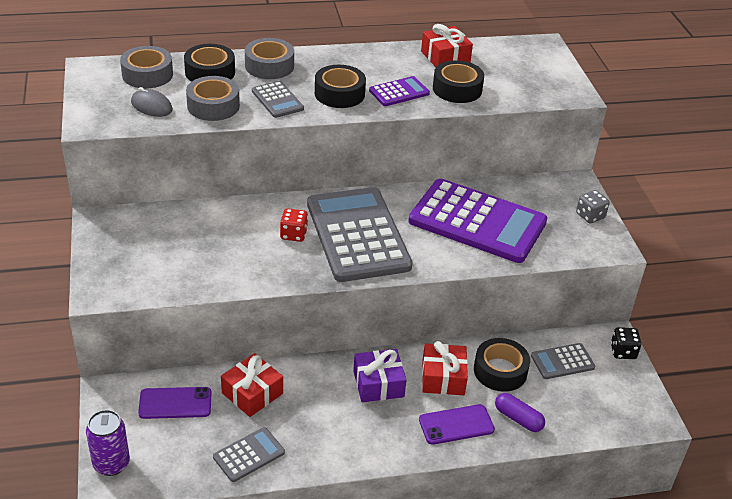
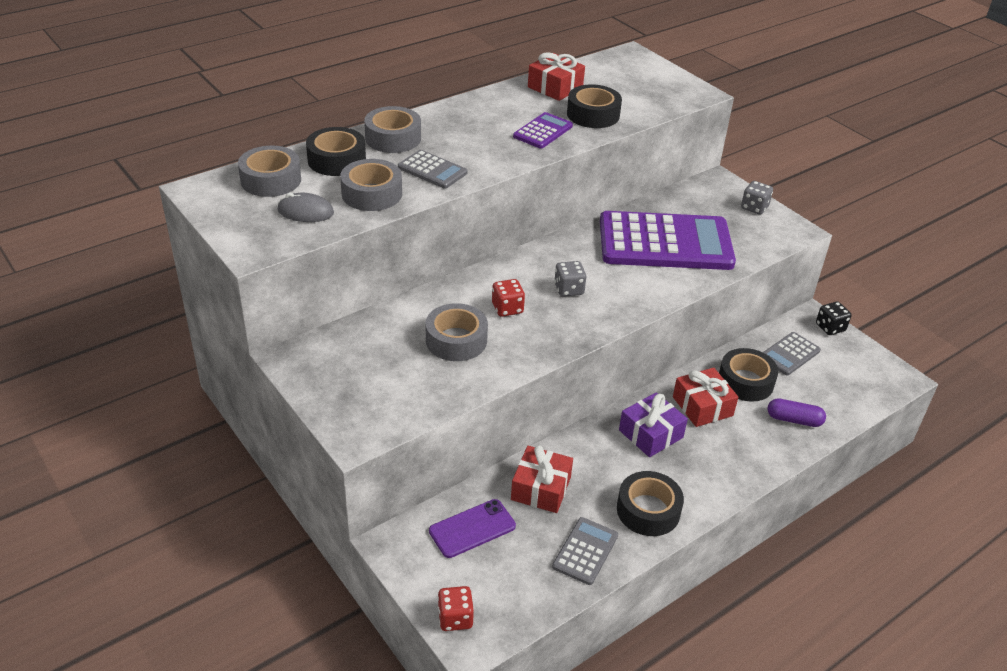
camera: 25 degrees left, 0 degrees up
(111, 464) = (455, 618): purple can -> red dice
(232, 246) = (456, 340): none -> grey tape
(339, 94) = (488, 148): black tape -> black tape (648, 510)
(358, 235) = (569, 289): grey calculator -> grey dice
(456, 425) = (747, 446): purple phone -> none

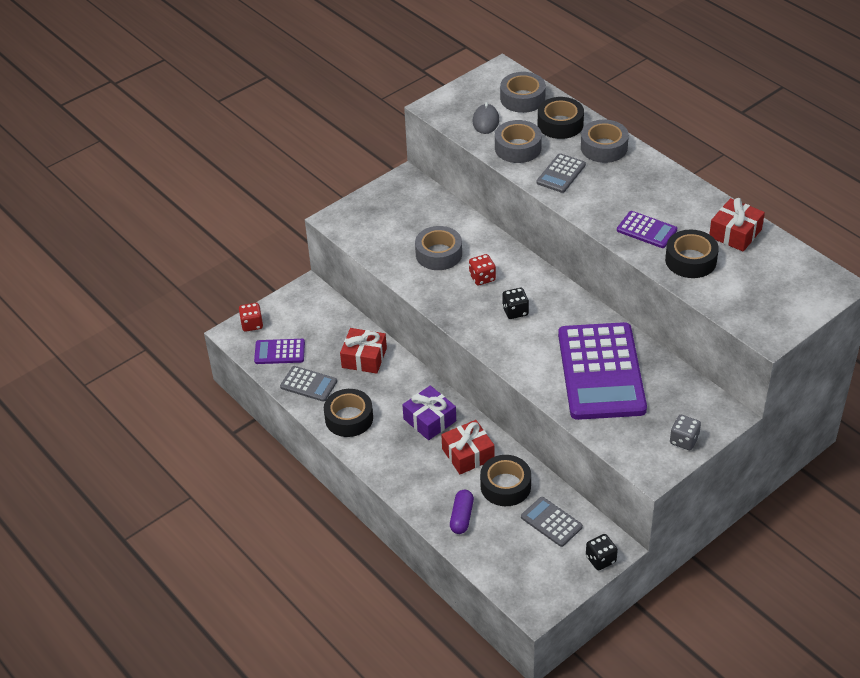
camera: 90 degrees right, 5 degrees up
(472, 528) = (324, 325): purple phone -> none
(518, 583) = (279, 352): none -> purple calculator
(569, 289) = (515, 311): grey dice -> black dice

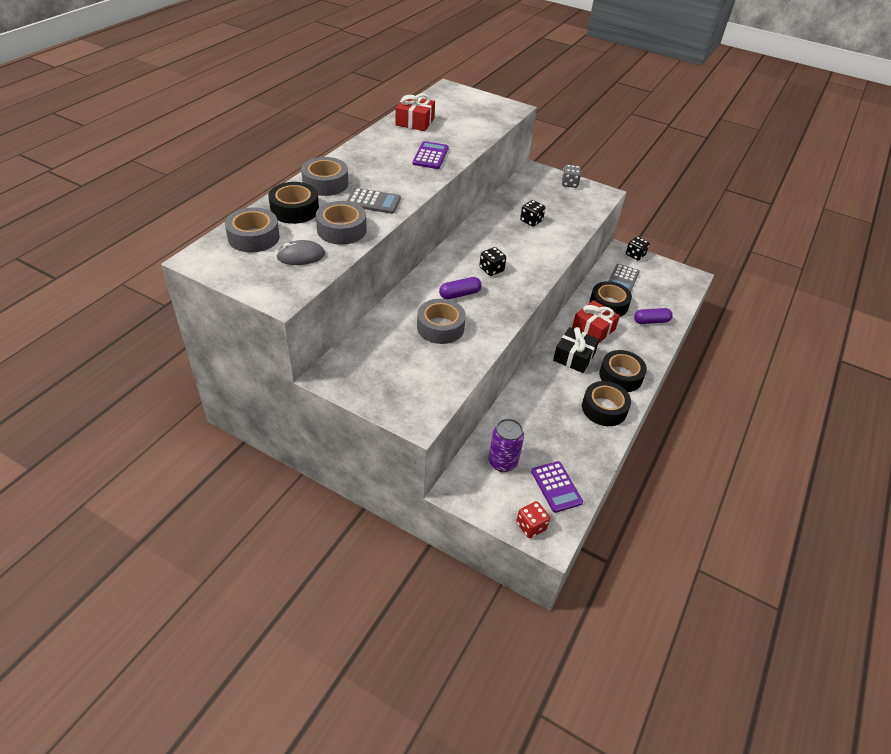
camera: 115 degrees left, 0 degrees up
(308, 384) = (583, 449): grey calculator -> none
(321, 325) = (502, 462): none -> purple can
(364, 358) = (529, 416): red gift -> none
(429, 420) = (574, 357): purple gift -> black gift
(482, 278) = (459, 294): red dice -> purple capsule
(601, 372) = (531, 221): purple calculator -> black dice
(690, 260) = (455, 137): black tape -> black tape (620, 376)

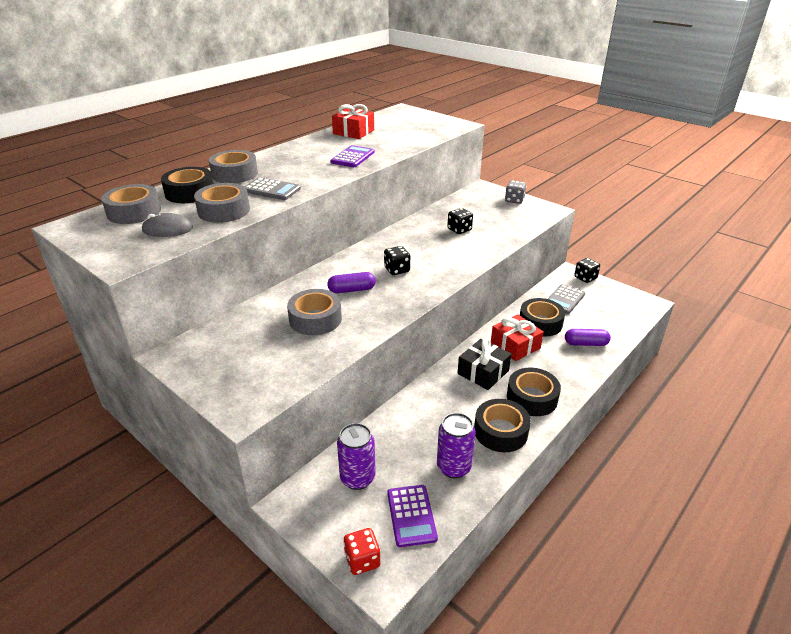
camera: 15 degrees right, 10 degrees down
(576, 443) = (453, 467): none -> purple can

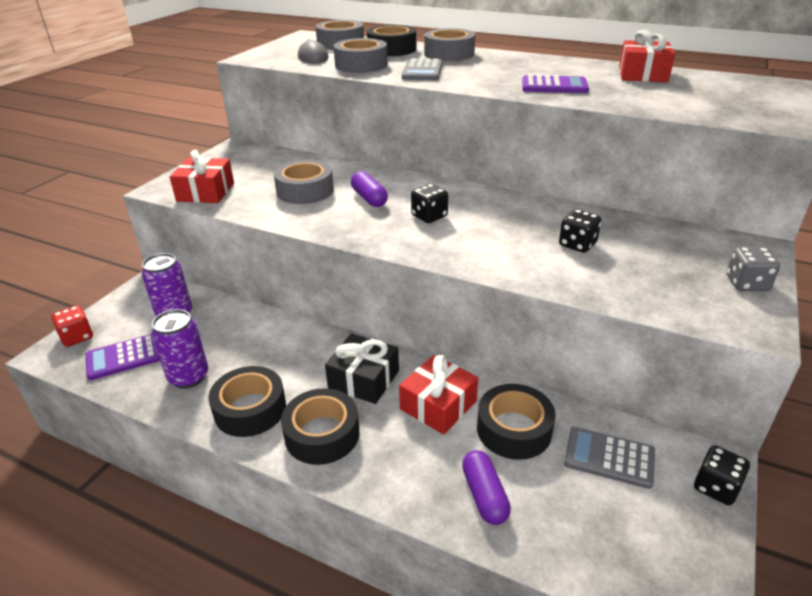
camera: 75 degrees right, 0 degrees up
(275, 378) = (205, 192): none -> red gift

